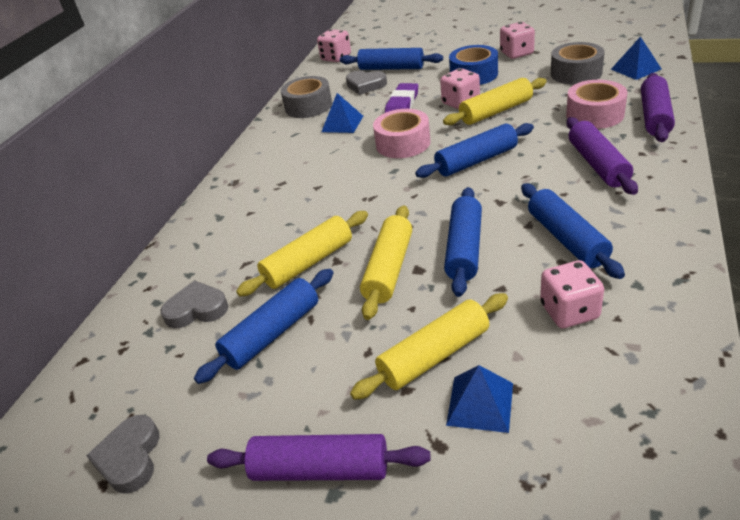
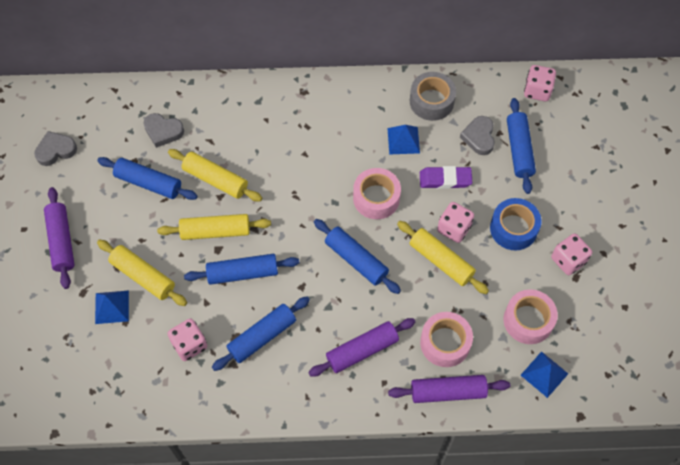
camera: 65 degrees right, 25 degrees up
(197, 309) = (163, 131): grey heart -> grey heart turned 135 degrees clockwise
(576, 73) = (528, 320): grey tape -> pink tape

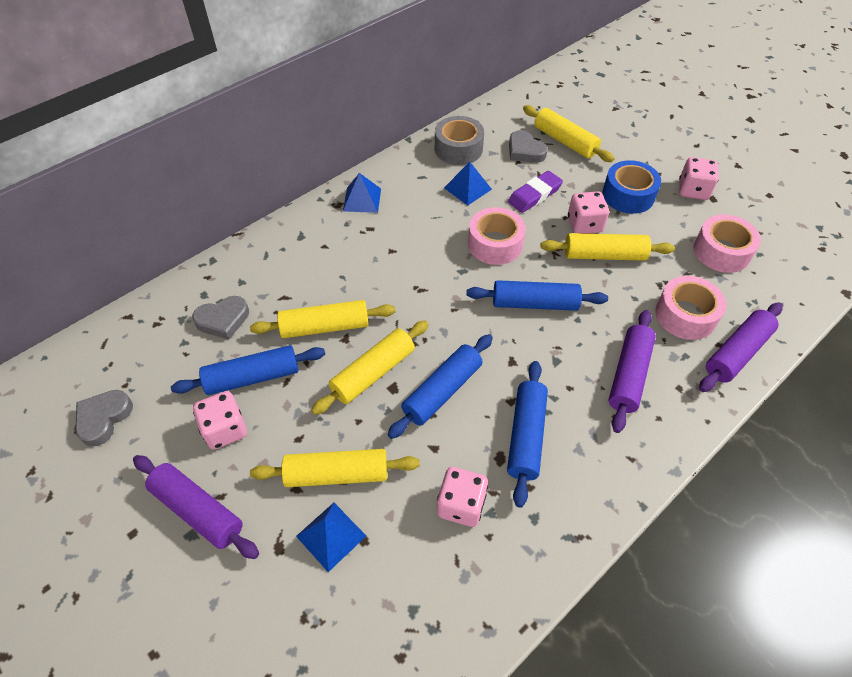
camera: 40 degrees left, 10 degrees down
(519, 150) = (565, 141): blue rolling pin -> yellow rolling pin
(537, 90) = (530, 98): pink dice -> pink dice (225, 429)
(544, 374) = (783, 282): blue pyramid -> blue pyramid (362, 199)

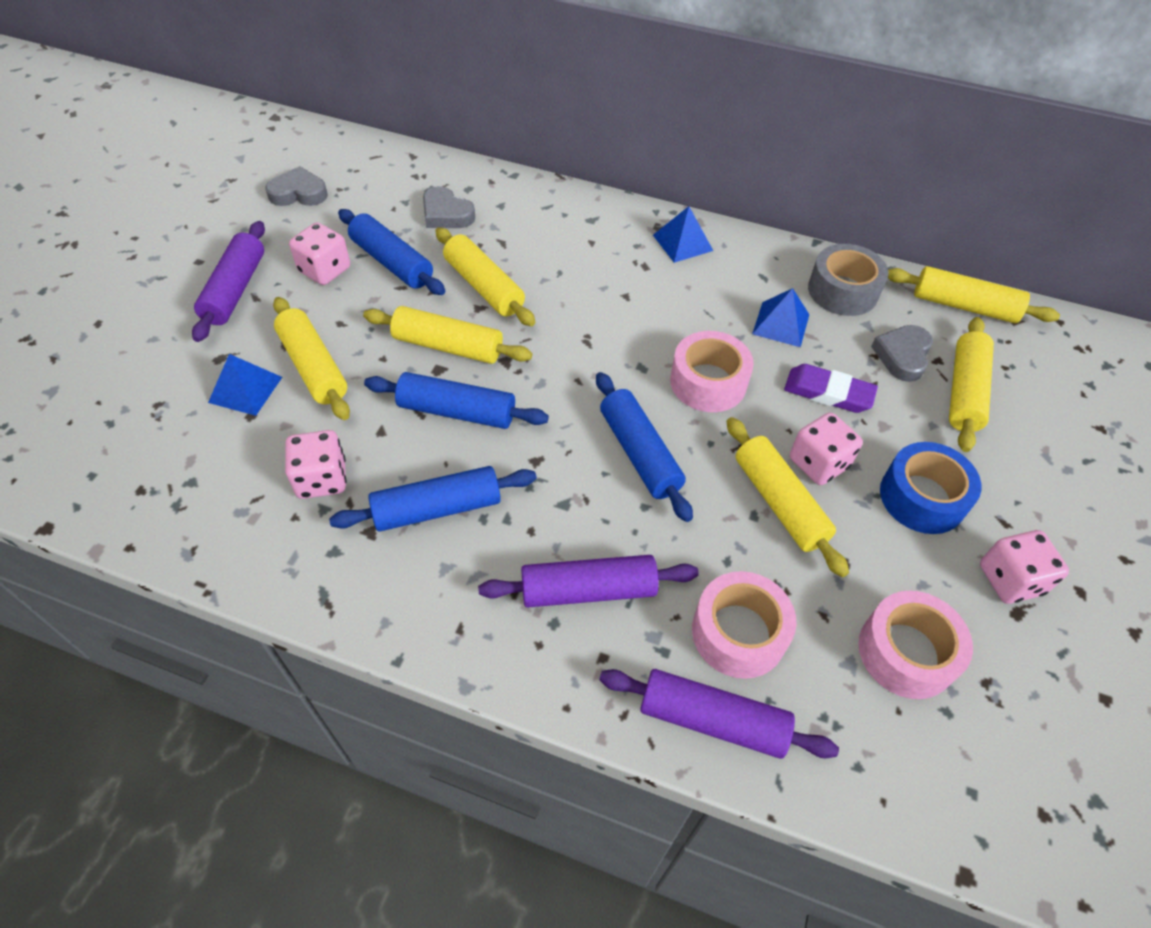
camera: 60 degrees right, 0 degrees up
(503, 108) = (964, 306): none -> yellow rolling pin

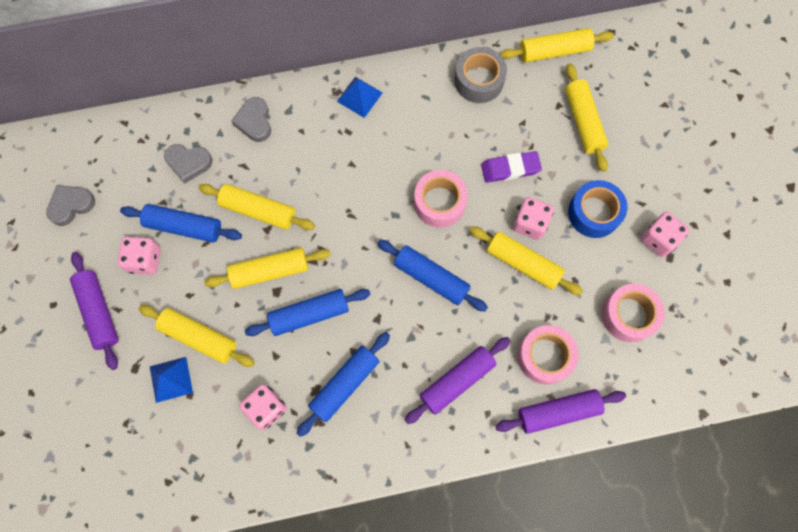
camera: 30 degrees left, 20 degrees up
(781, 324) = (456, 131): blue pyramid -> none
(902, 356) = (537, 114): grey heart -> grey heart (254, 122)

